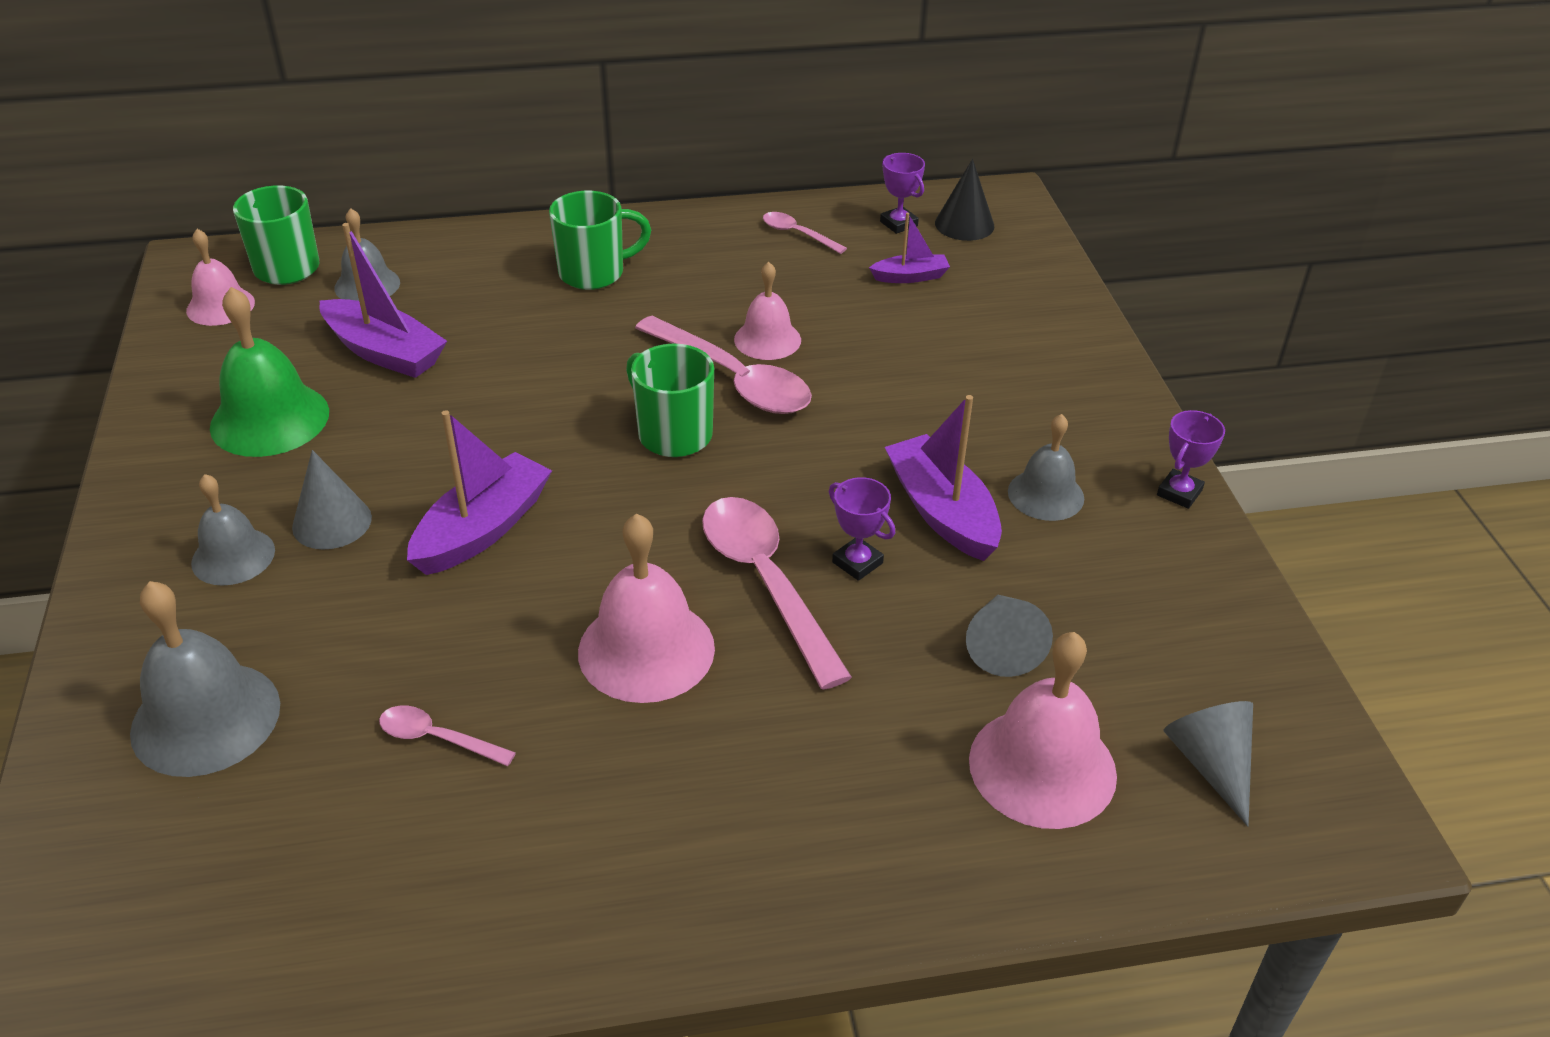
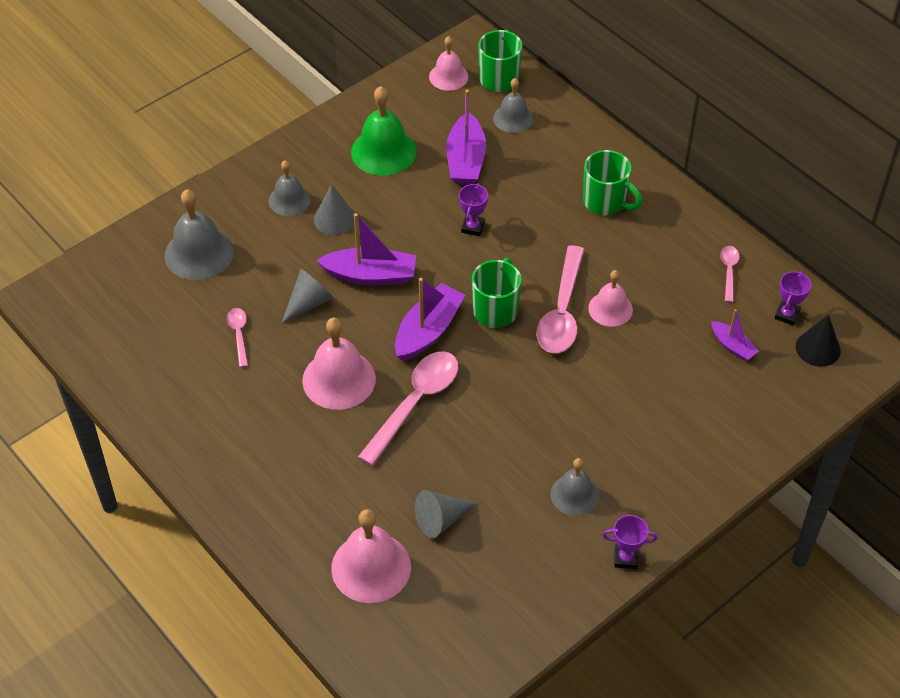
camera: 60 degrees right, 10 degrees up
(857, 563) = (457, 433): purple trophy -> purple trophy (472, 227)
(942, 511) = (524, 453): purple boat -> purple boat (428, 330)
(1210, 764) = (420, 638): grey cone -> grey cone (309, 303)

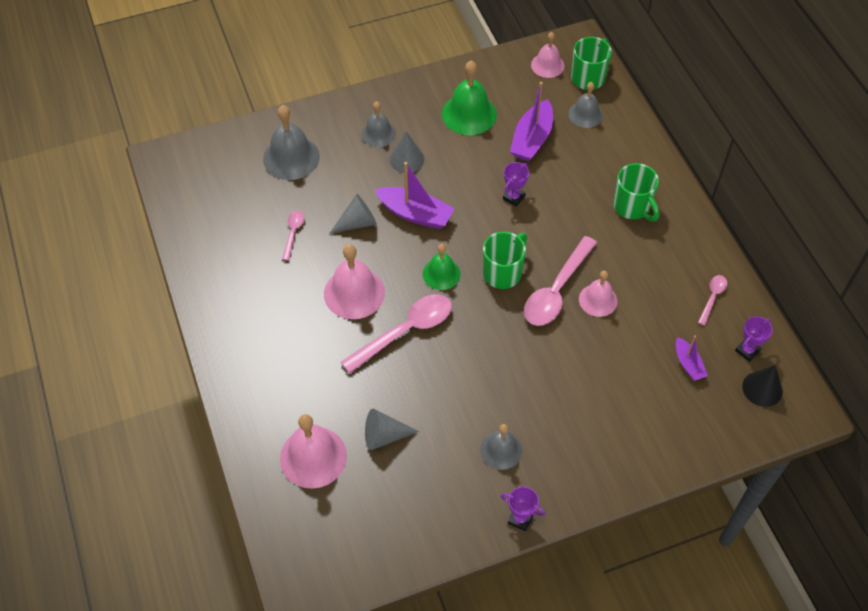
camera: 20 degrees right, 5 degrees up
(428, 330) = (441, 274): purple boat -> green bell

